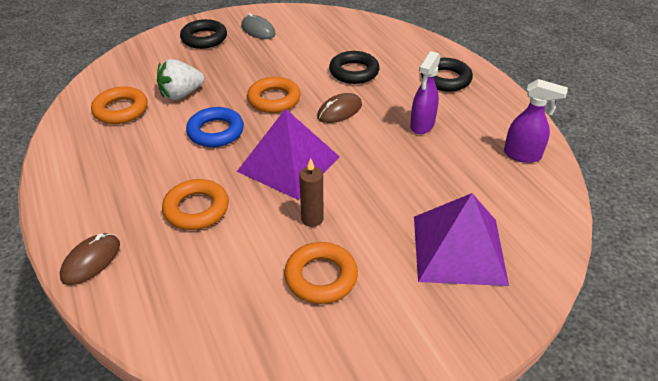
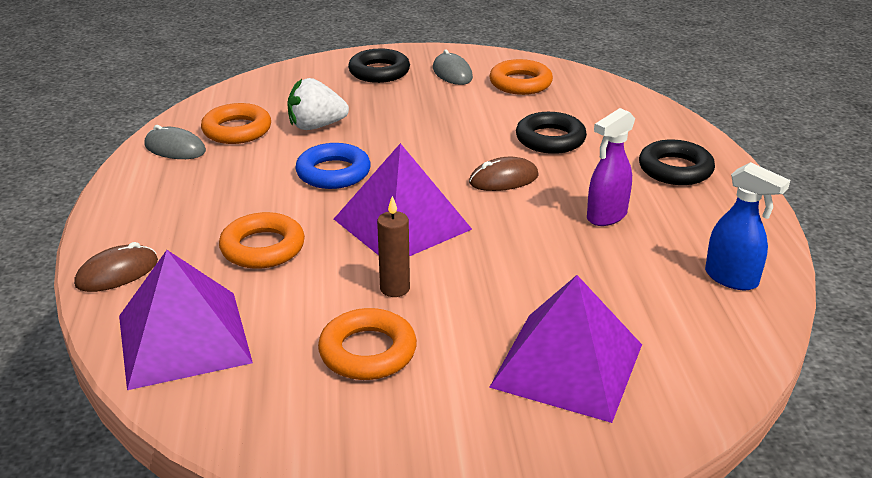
camera: 20 degrees right, 10 degrees down
(78, 136) = (175, 148): none -> grey mouse
(177, 305) = (184, 338): none -> purple pyramid
(274, 99) = (426, 152): orange ring -> orange ring (520, 83)
(522, 155) = (732, 279): purple spray bottle -> blue spray bottle

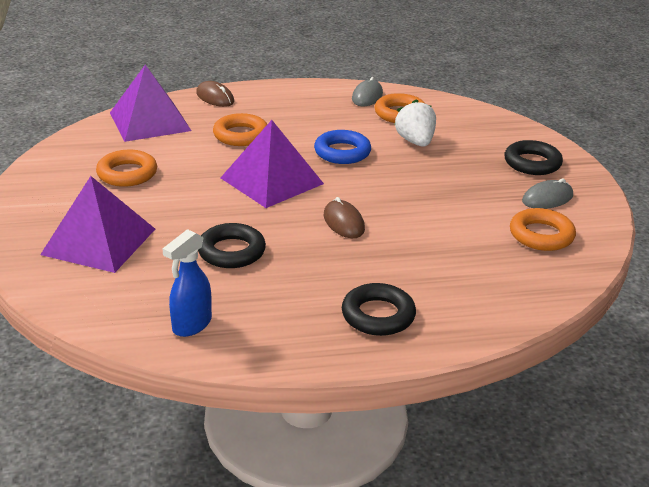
camera: 85 degrees right, 0 degrees up
(395, 289) = (191, 180): brown candle -> none
(550, 139) = (422, 248): black ring -> black ring (231, 251)
(606, 216) = (287, 269): purple spray bottle -> none

